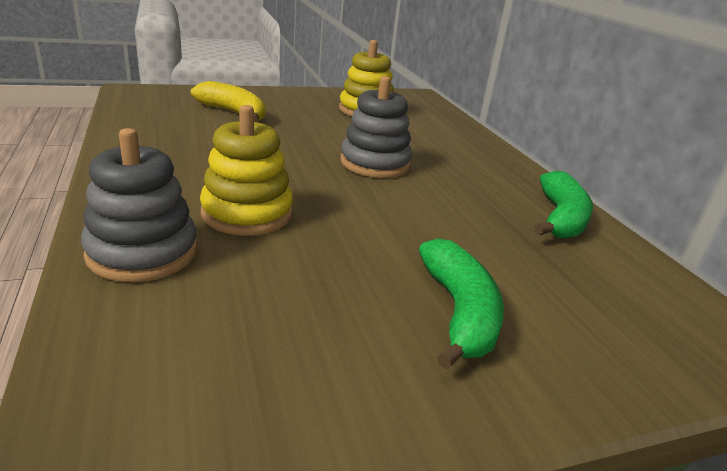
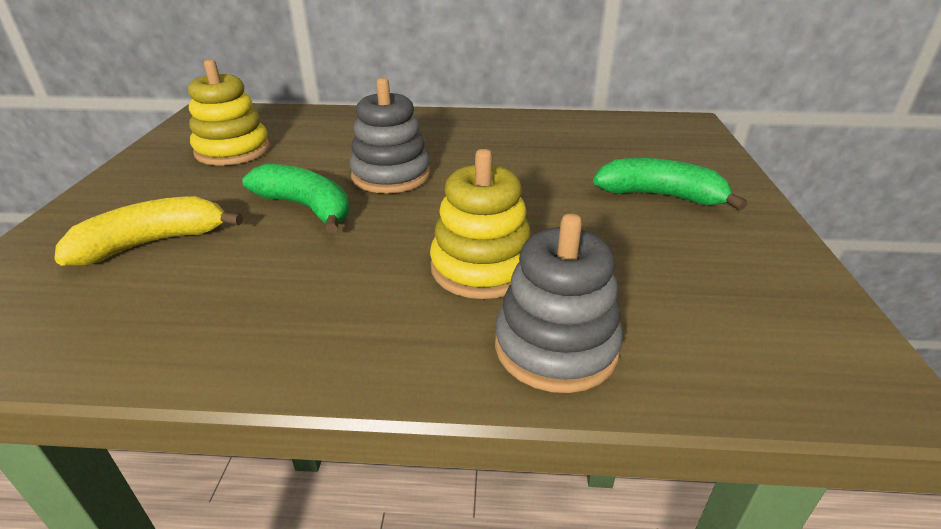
camera: 65 degrees left, 5 degrees up
(560, 218) = (531, 125): green banana -> green banana (306, 207)

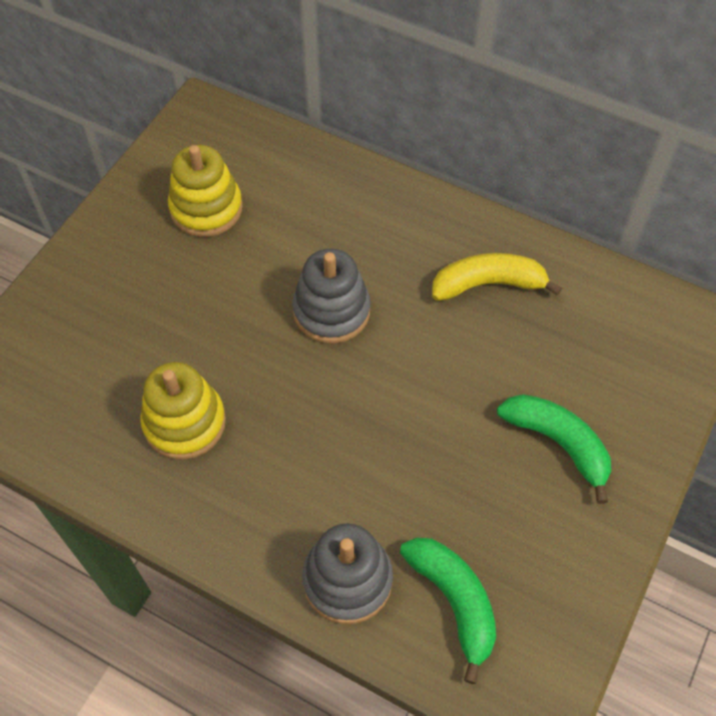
camera: 25 degrees right, 25 degrees up
(153, 243) = (115, 341): yellow banana -> yellow banana (488, 284)
(306, 207) = (241, 336): green banana -> green banana (454, 601)
(482, 268) = (343, 476): yellow stacking toy -> yellow stacking toy (184, 422)

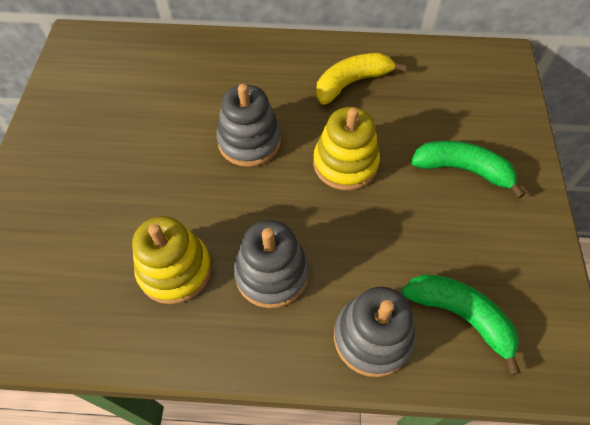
camera: 25 degrees left, 0 degrees up
(206, 208) = (113, 104): yellow stacking toy -> yellow stacking toy (345, 163)
(279, 469) = (271, 273): none -> grey stacking toy

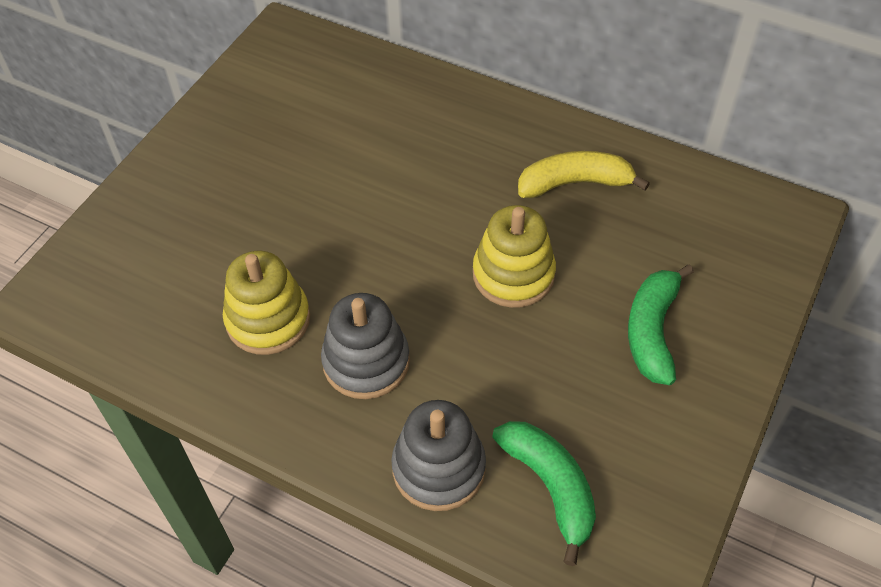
camera: 25 degrees right, 5 degrees down
(249, 141) = (416, 211): grey stacking toy -> none
(462, 169) = (652, 331): green banana -> green banana turned 120 degrees counterclockwise

